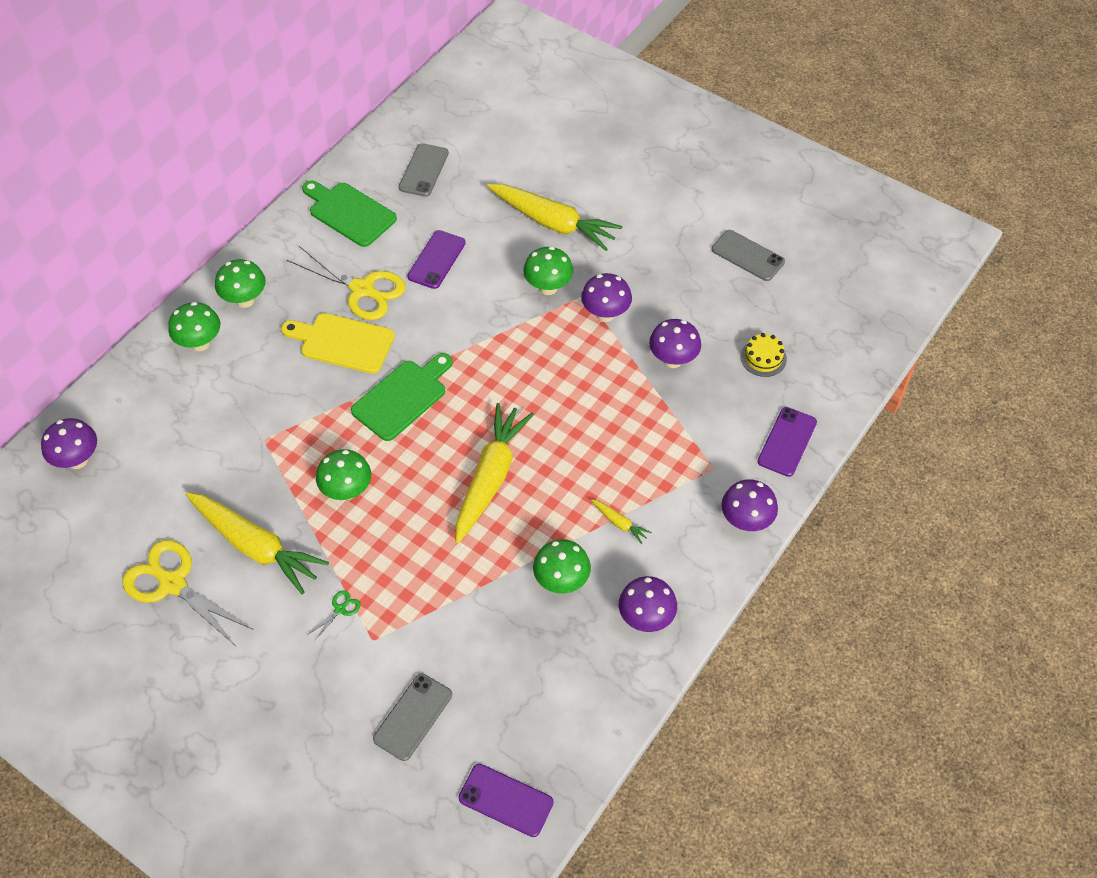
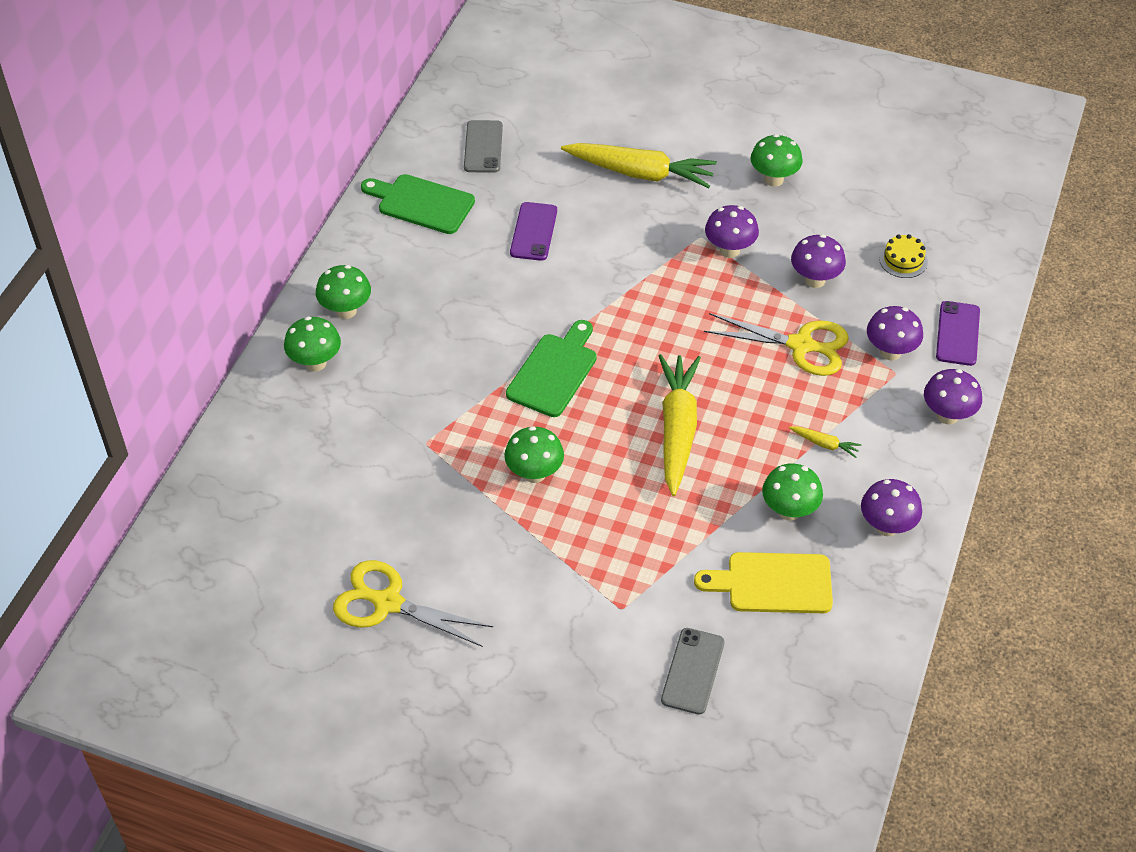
camera: 15 degrees left, 5 degrees down
(78, 460) = (231, 505): purple mushroom -> purple mushroom (890, 352)
(255, 546) = (460, 547): yellow carrot -> none
(340, 609) = (575, 587): green scissors -> none
(343, 342) = (468, 331): yellow cutting board -> yellow cutting board (773, 583)
(363, 290) = (468, 276): yellow scissors -> yellow scissors (801, 345)
(506, 800) = (818, 726): purple phone -> none
(548, 287) = (660, 236): green mushroom -> green mushroom (773, 179)
(747, 256) = (849, 167): grey phone -> none

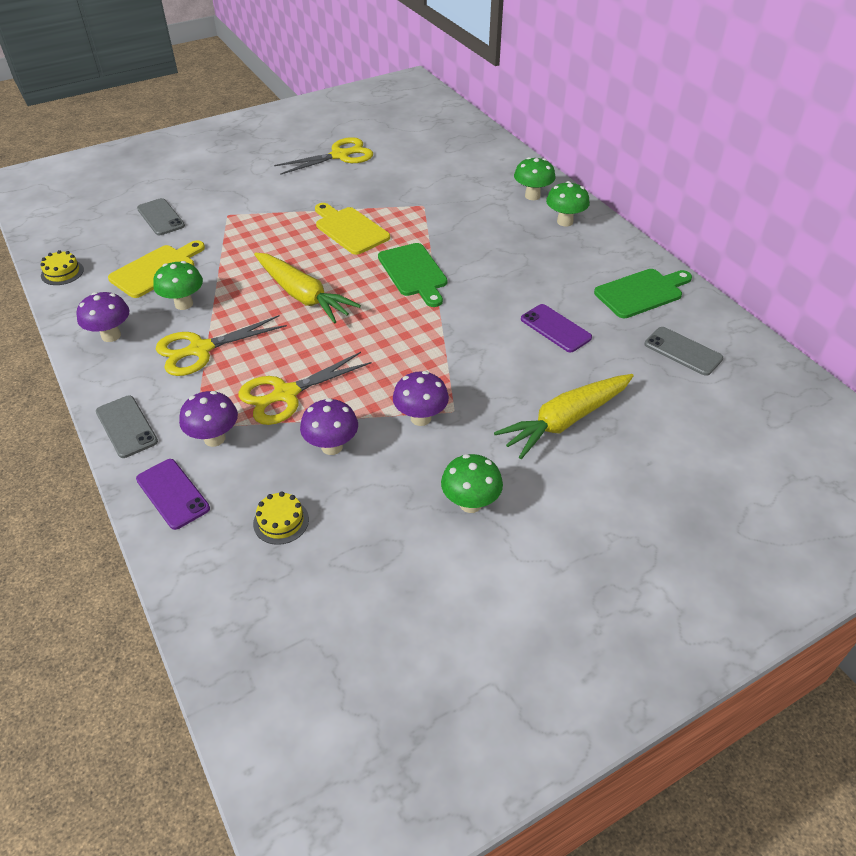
camera: 130 degrees right, 5 degrees down
(534, 474) = (350, 229): green mushroom -> yellow cutting board
(824, 444) = (200, 350): yellow carrot -> yellow scissors
(868, 665) = (62, 272): none -> yellow cake
(947, 415) = (126, 426): purple mushroom -> grey phone

